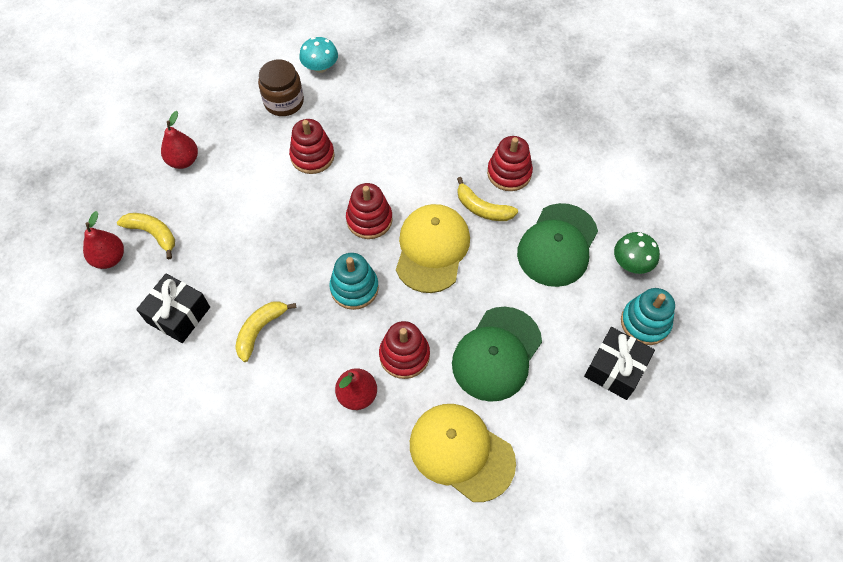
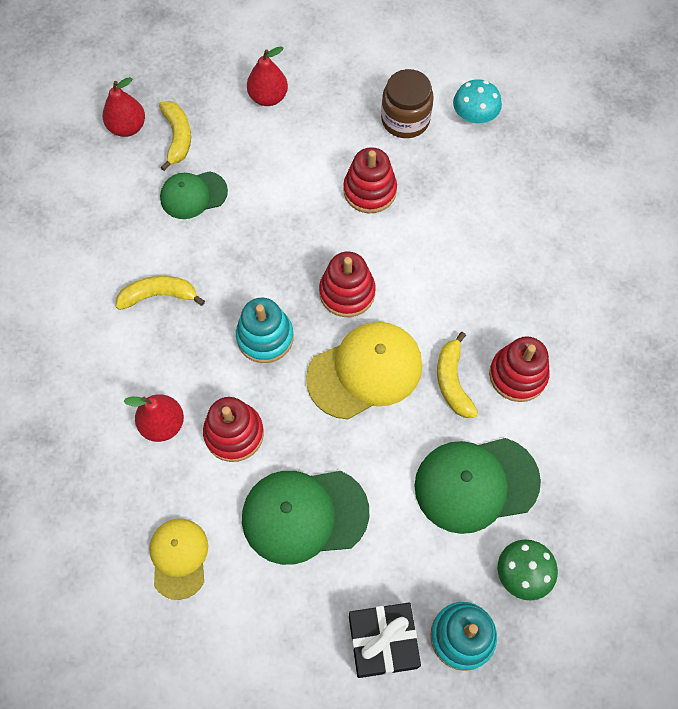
camera: 50 degrees right, 5 degrees up
(178, 315) = (120, 222): black gift -> none
(207, 256) = (193, 195): none -> green cap
(461, 452) = (179, 558): yellow cap -> yellow cap, size x0.62

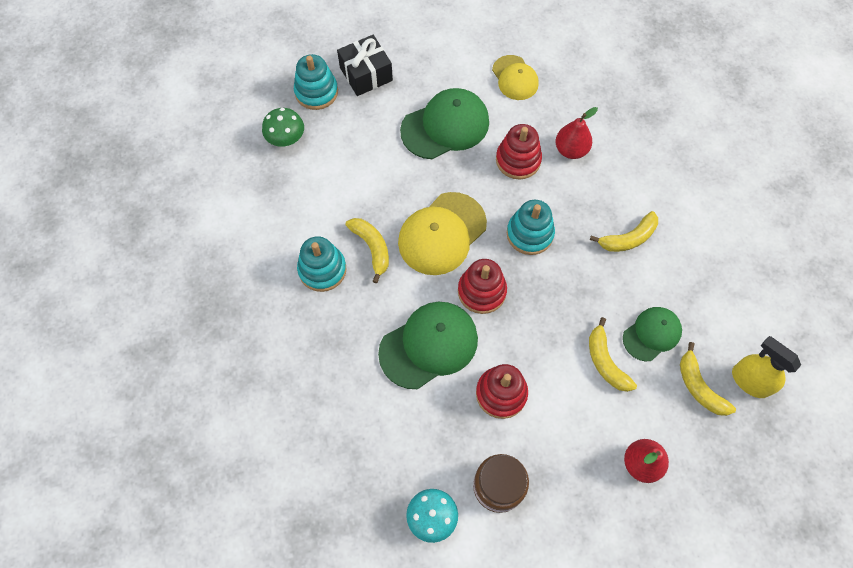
camera: 160 degrees right, 0 degrees up
(127, 127) = (749, 381): red pear -> yellow spray bottle
(253, 185) = (605, 362): none -> yellow banana
(476, 484) = (333, 182): green cap -> green cap (429, 345)
(518, 375) = (322, 270): red stacking toy -> turquoise stacking toy

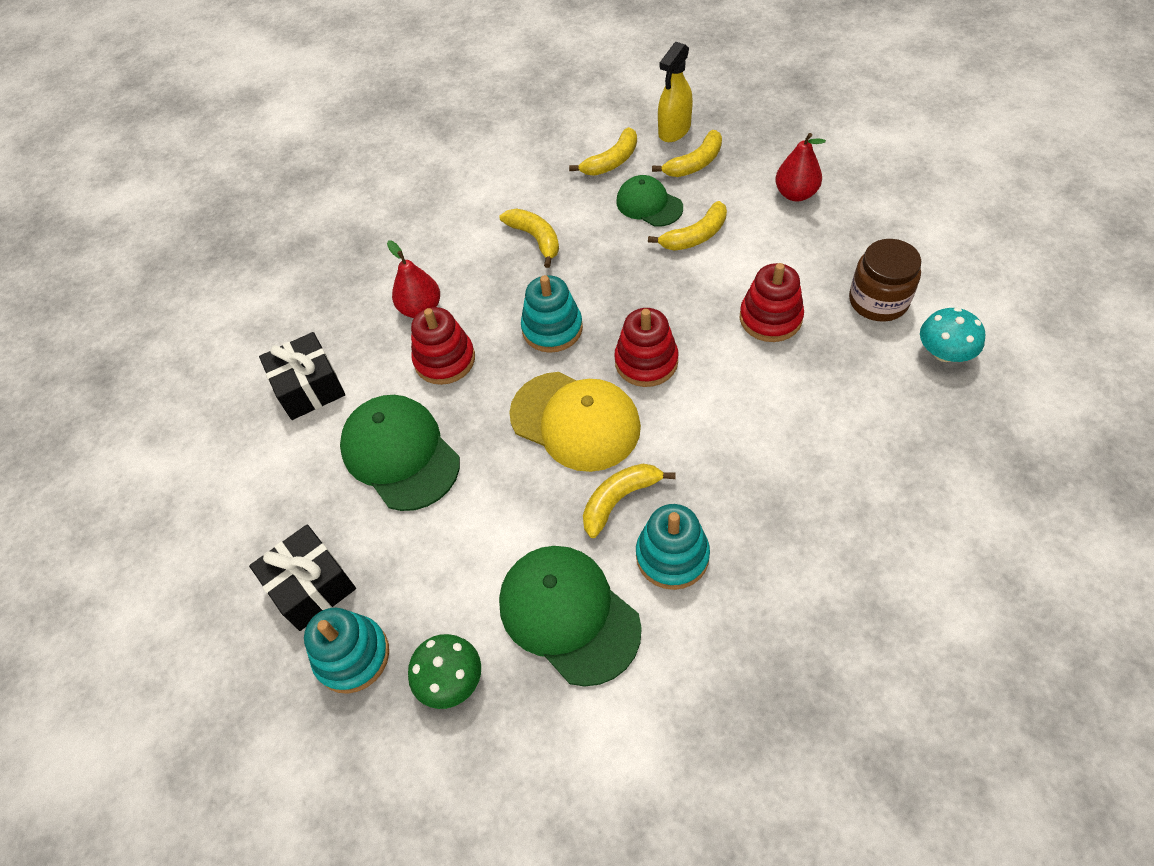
camera: 95 degrees left, 10 degrees down
(429, 345) = (738, 401): green cap -> green cap (568, 614)
(515, 78) = (309, 387): yellow cap -> black gift
(714, 316) = (611, 161): none -> yellow banana

